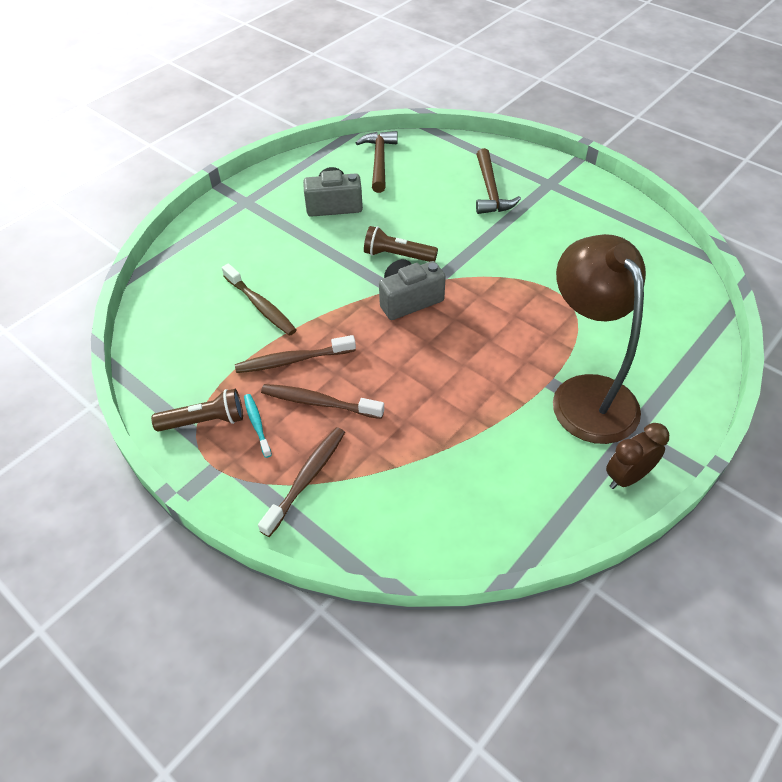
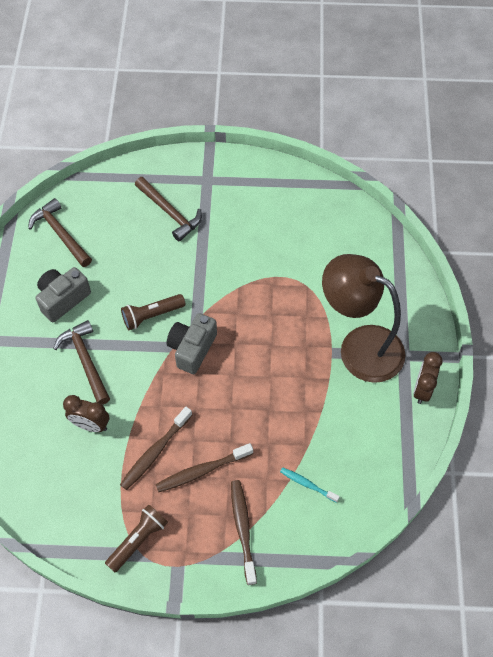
camera: 40 degrees left, 10 degrees up
(257, 424) = (176, 516): turquoise toothbrush -> turquoise toothbrush (307, 484)
(261, 306) = (91, 425): brown toothbrush -> brown clock
(306, 257) = (85, 361): none -> brown hammer

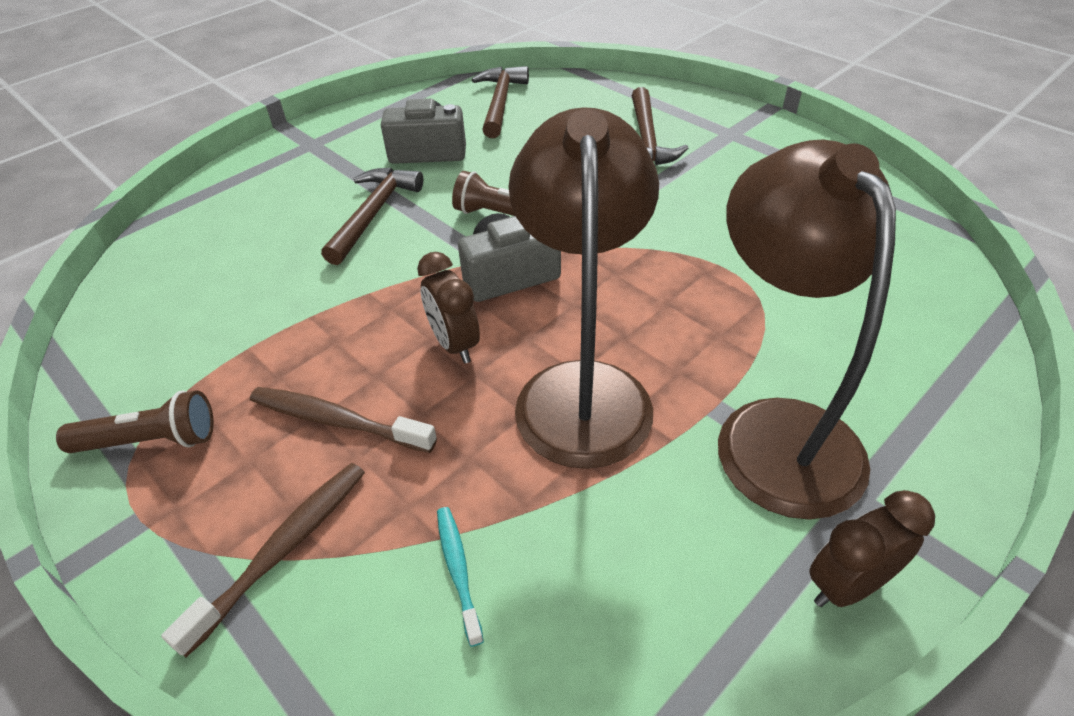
camera: 45 degrees right, 15 degrees down
(91, 425) = (291, 275): brown clock -> brown clock (455, 344)
(155, 452) = (314, 354): brown toothbrush -> none
(278, 382) = (582, 388): none -> brown lamp

